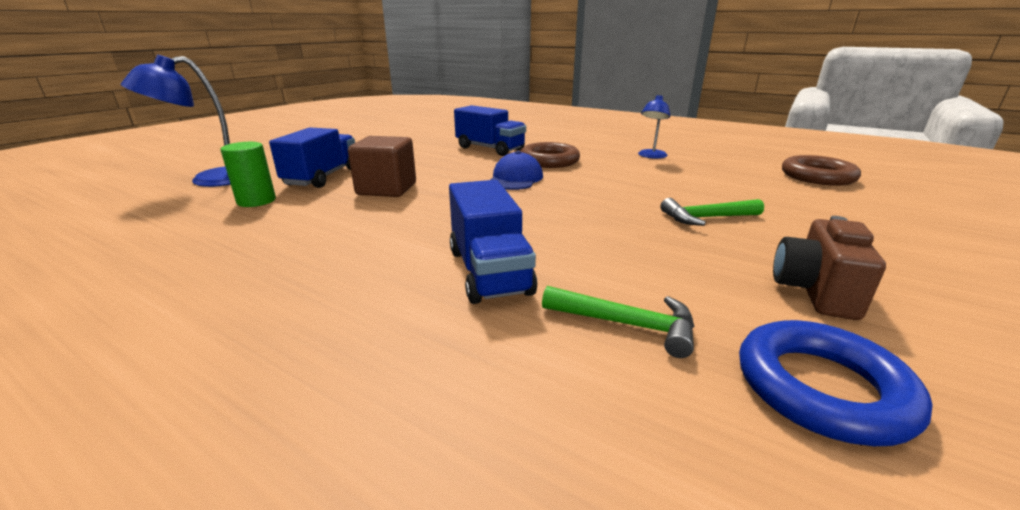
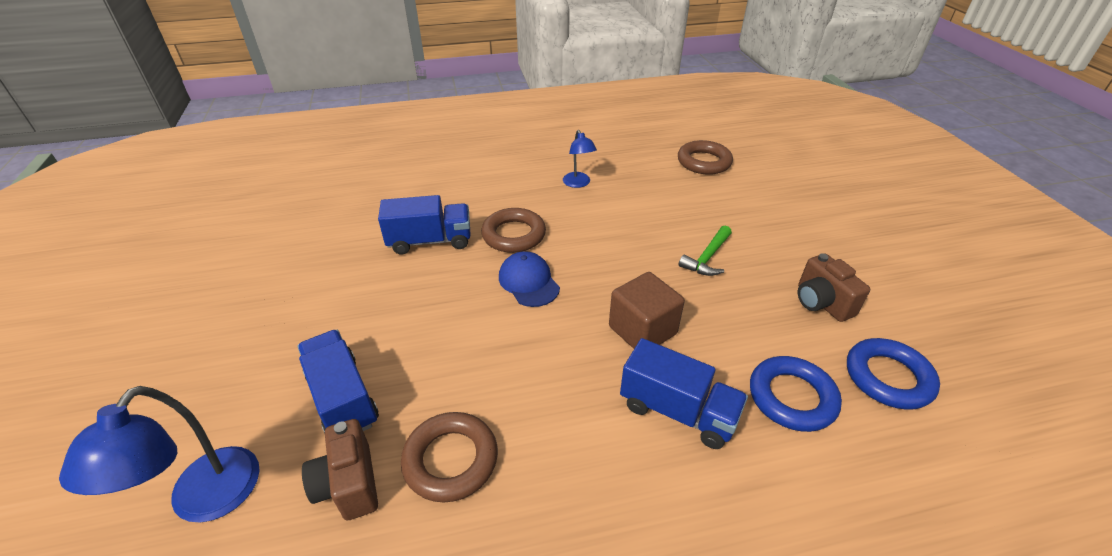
camera: 45 degrees left, 15 degrees up
(256, 201) = (349, 484): green cylinder -> brown camera
(310, 216) = (451, 460): none -> brown ring
(386, 189) = (446, 371): brown cube -> brown cube (642, 330)
(627, 324) = (792, 397): green hammer -> blue ring

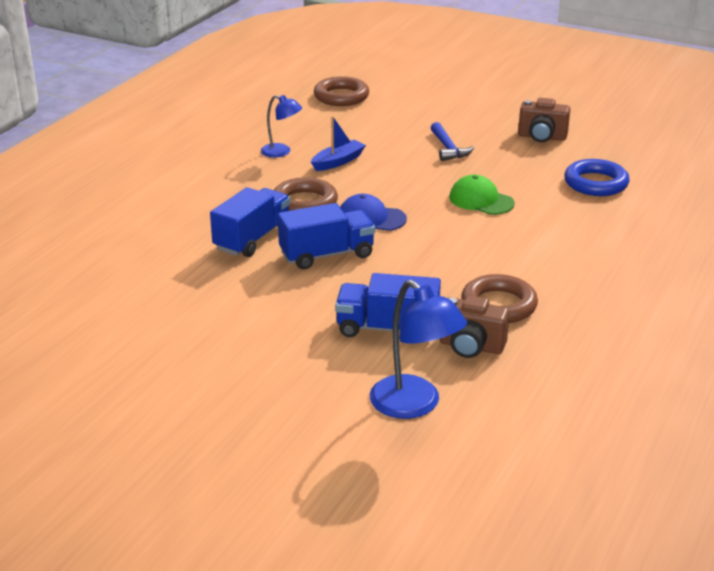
camera: 50 degrees left, 10 degrees down
(600, 215) = (338, 162): none -> blue boat
(642, 330) = (481, 200): brown cube -> green cap
(677, 411) = (560, 220): blue truck -> blue truck (327, 255)
(707, 258) = (448, 148): green hammer -> blue hammer
(888, 377) = (619, 151): blue ring -> none

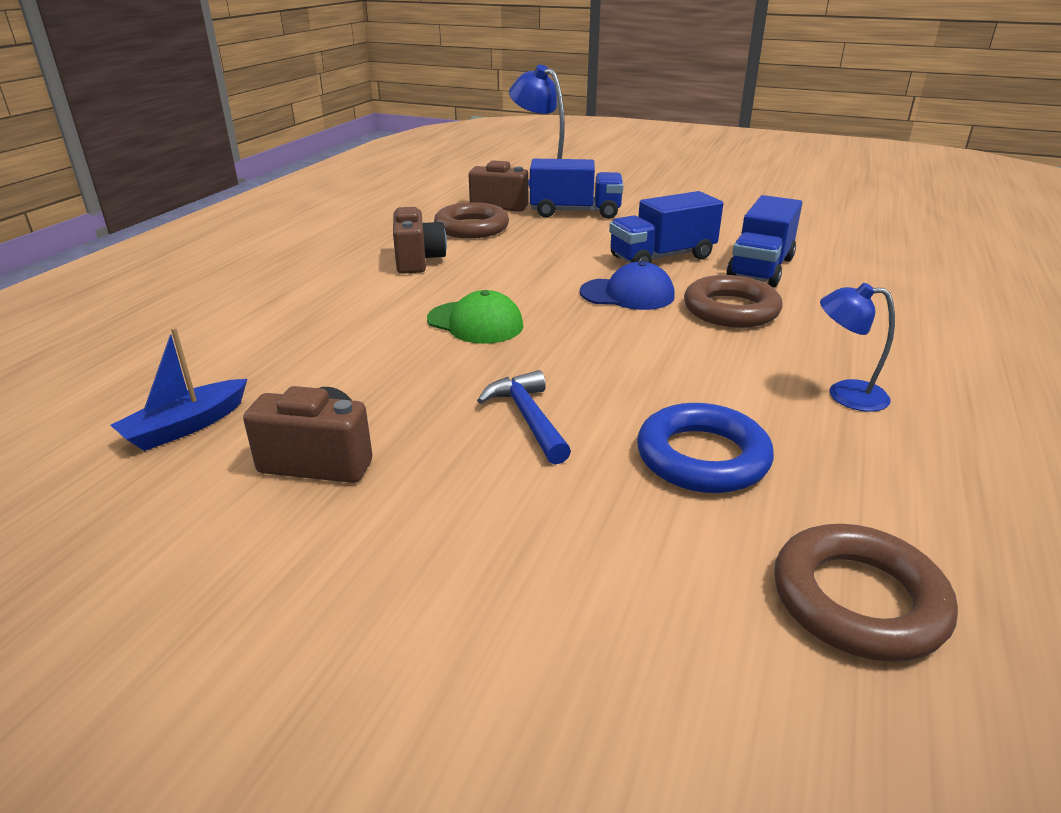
camera: 175 degrees right, 0 degrees up
(338, 162) = (726, 378): blue boat -> blue boat (186, 426)
(538, 260) = (418, 261): none -> brown camera
(596, 183) = (279, 357): blue ring -> blue ring (702, 457)

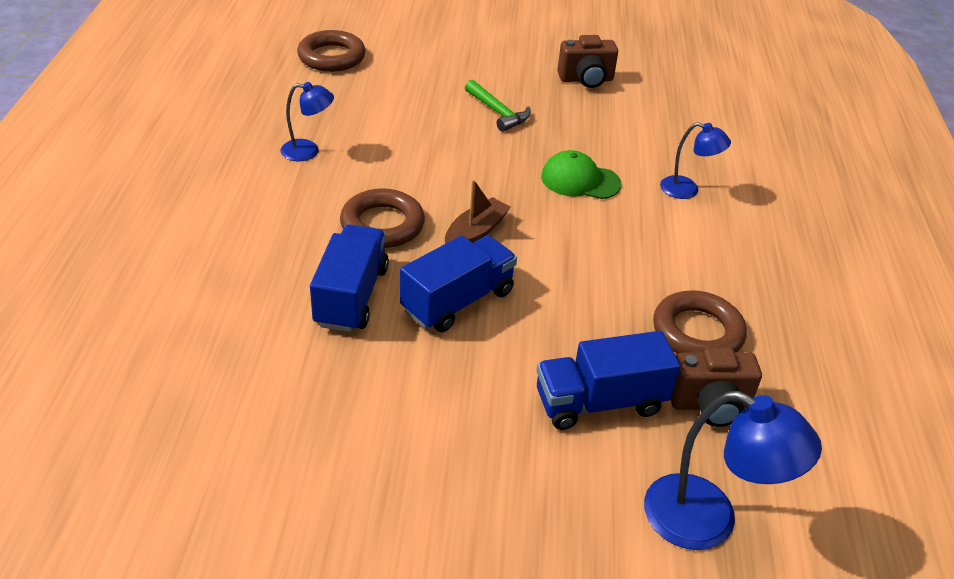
camera: 160 degrees right, 10 degrees up
(186, 426) = (672, 87): blue boat -> none
(358, 302) = (687, 190): none -> blue lamp
(418, 261) = (694, 254): brown camera -> none
(528, 418) = (498, 112): blue hammer -> green hammer
(627, 294) = (475, 233): blue cap -> brown boat
(702, 457) = (397, 103): blue ring -> none

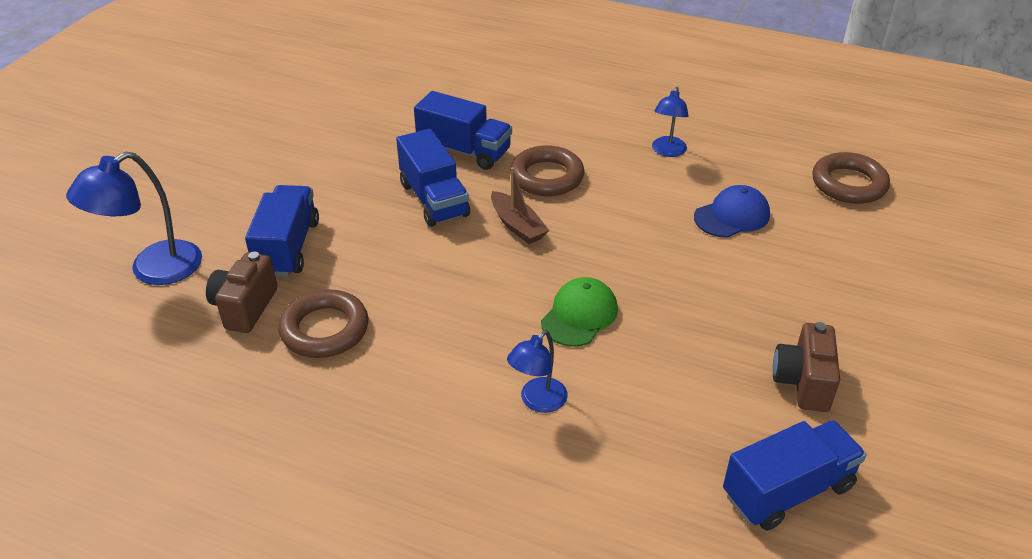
camera: 110 degrees right, 0 degrees up
(404, 112) = (732, 216): none -> blue cap
(498, 112) = (725, 283): green hammer -> none
(683, 85) = (788, 491): none -> blue truck

